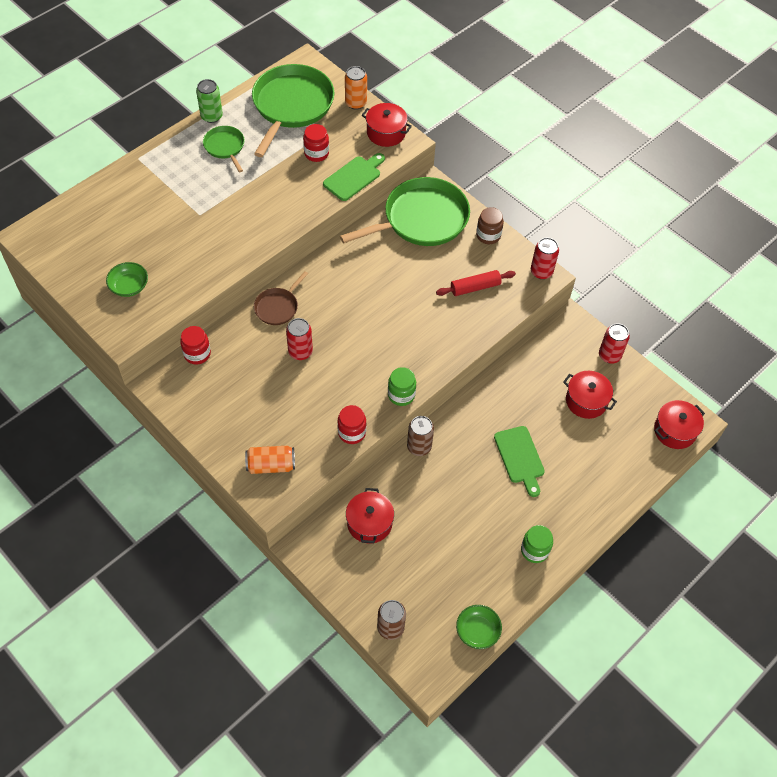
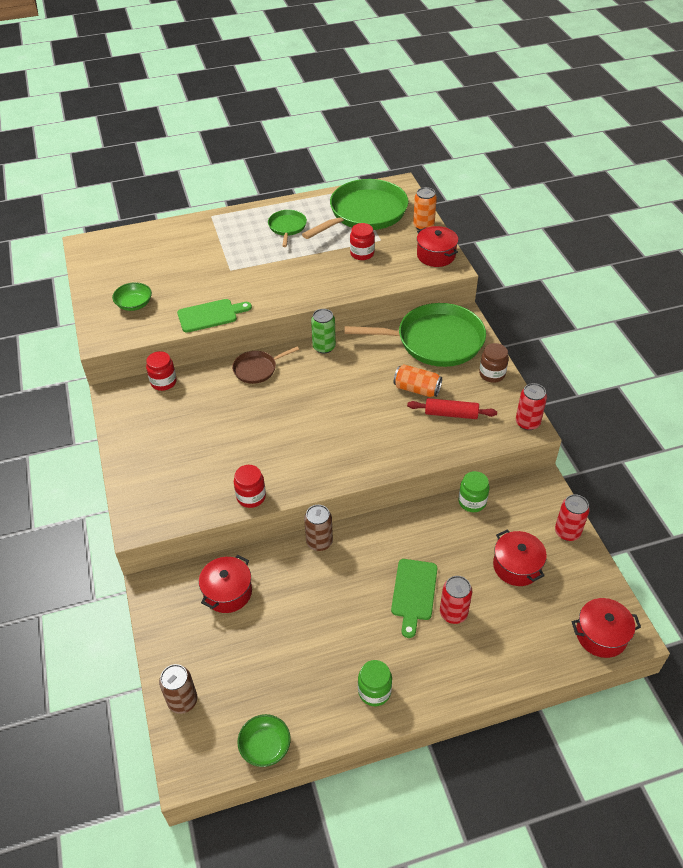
camera: 30 degrees right, 10 degrees down
(211, 116) = (292, 203): green can -> green can (324, 347)
(271, 465) = (160, 496): orange can -> orange can (417, 389)
(300, 352) = (252, 411): red can -> red can (453, 613)
(354, 177) = (383, 281): green cutting board -> green cutting board (210, 315)
(401, 395) = (319, 481): green jar -> green jar (472, 502)

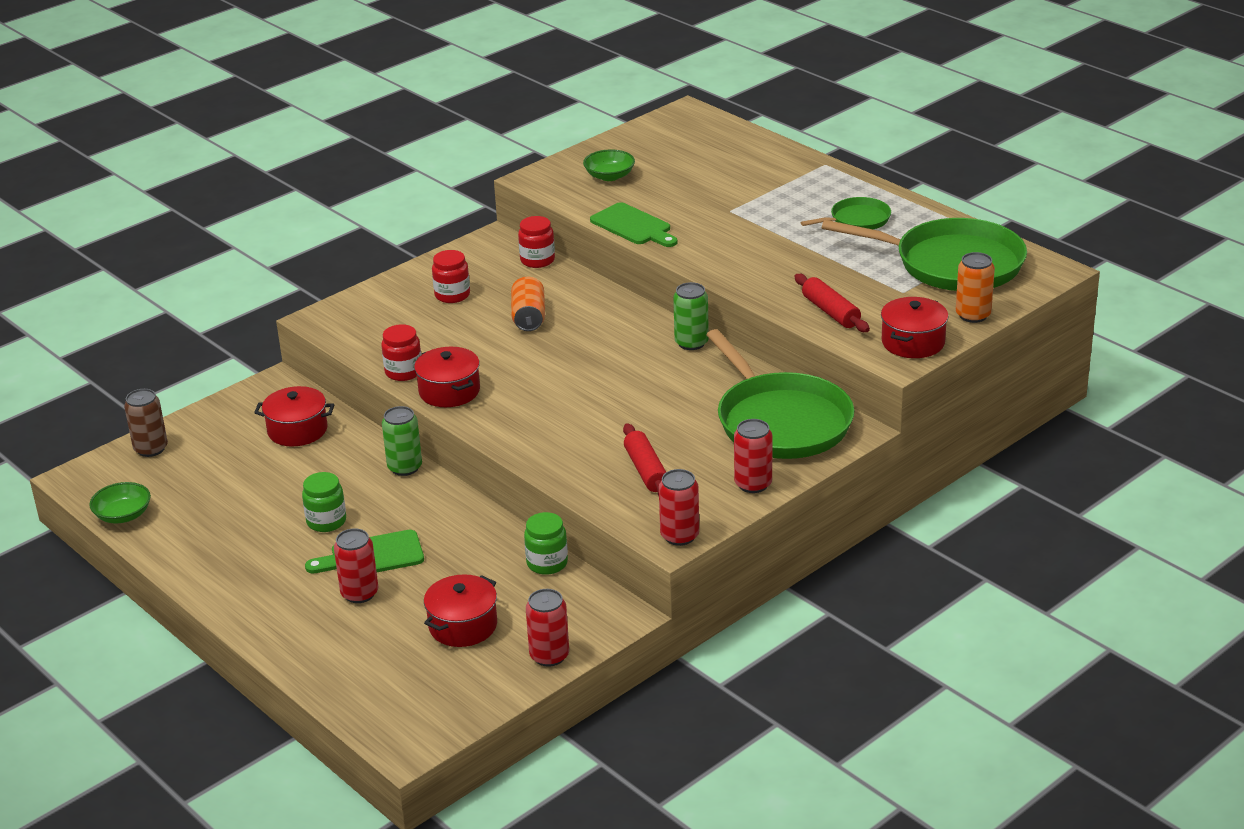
camera: 65 degrees right, 15 degrees down
(257, 369) = (610, 310): brown pan -> none
(319, 542) = (405, 467): brown can -> green can
(362, 253) = (857, 287): red jar -> red jar (452, 295)
(374, 691) = (222, 566): green jar -> green jar (326, 521)
(381, 272) = (831, 312): none -> red rolling pin
(417, 389) = (671, 432): orange can -> orange can (529, 317)
(492, 374) = (753, 484): brown jar -> red can
(601, 635) = (394, 720): red pot -> red pot (449, 391)

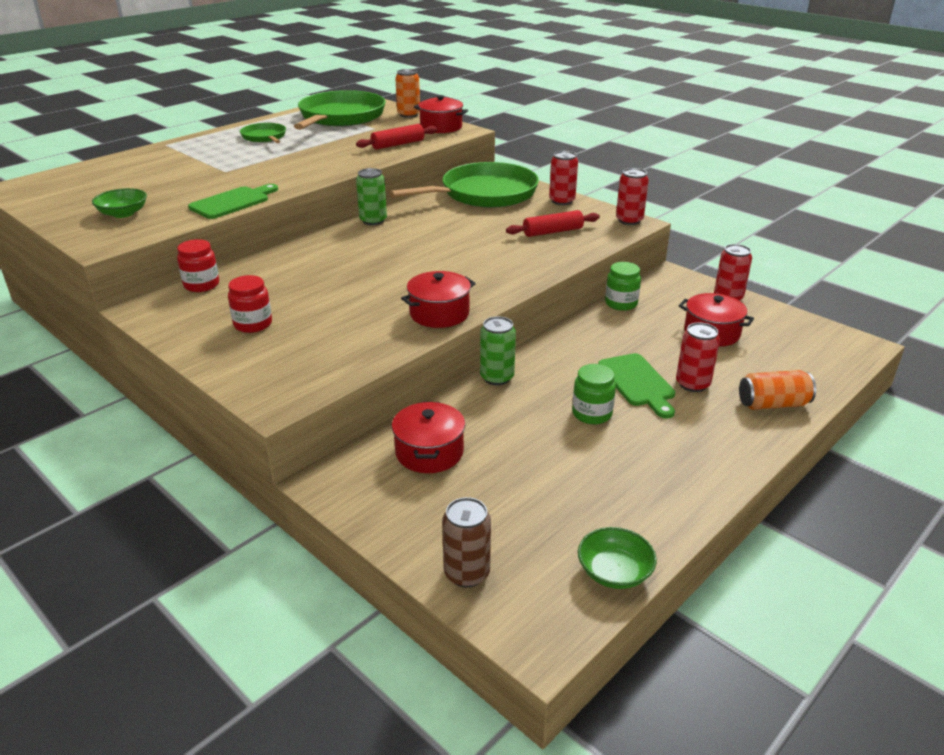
camera: 95 degrees left, 0 degrees up
(403, 372) = (401, 340): red jar -> none
(529, 317) = (312, 284): orange can -> orange can (773, 404)

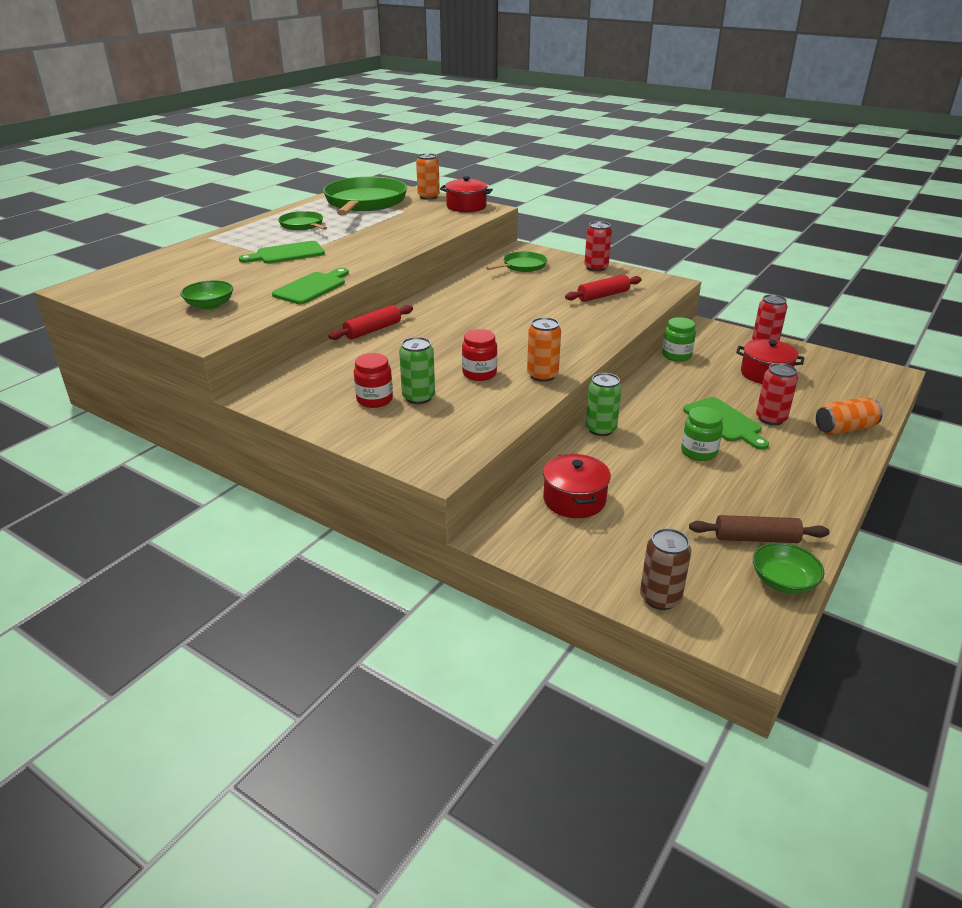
camera: 10 degrees left, 0 degrees up
(201, 285) = (303, 368): red jar -> red jar (479, 374)
(230, 166) = (286, 254): none -> green cutting board
(373, 220) = (433, 297): green can -> green can (418, 397)
(398, 144) = (436, 225): red rolling pin -> red rolling pin (372, 330)
(439, 313) = (542, 375): red pot -> orange can
(484, 193) = (522, 266): green pan -> green pan, size x0.49
(607, 519) = (756, 538): none -> brown rolling pin
(629, 220) = (664, 281): red can -> none

